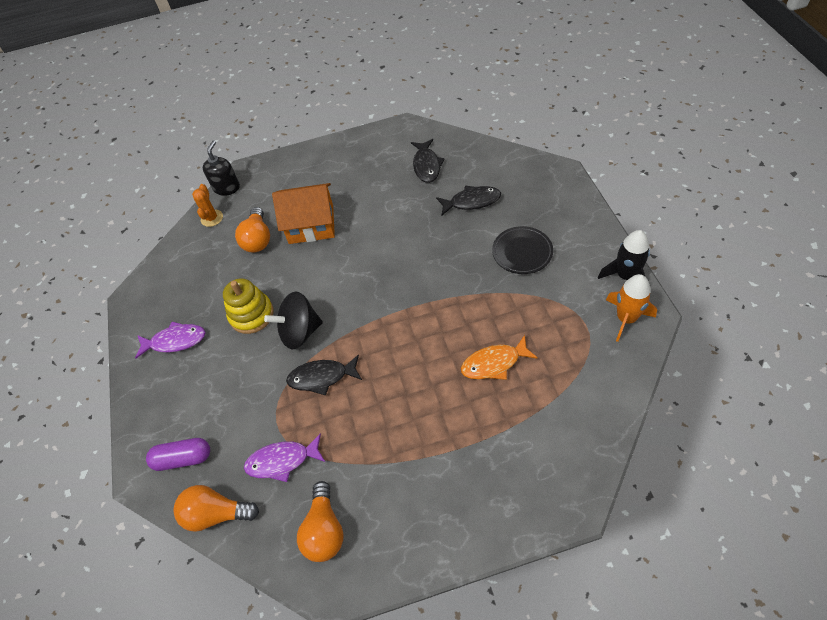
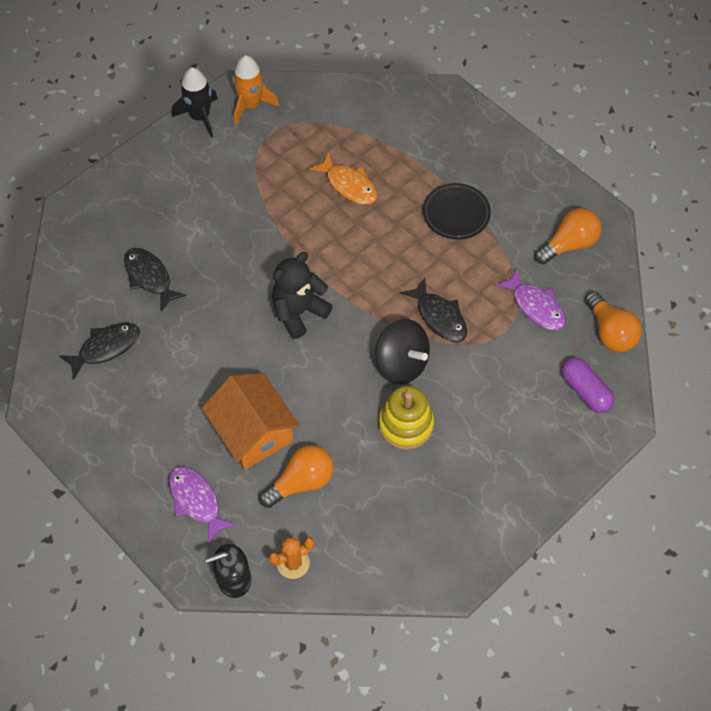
camera: 125 degrees left, 5 degrees up
(175, 341) = (478, 485): purple fish -> purple fish (196, 501)
(387, 281) = (299, 312): none -> black teddy bear
(522, 252) = (205, 206): black plate -> black plate (456, 213)

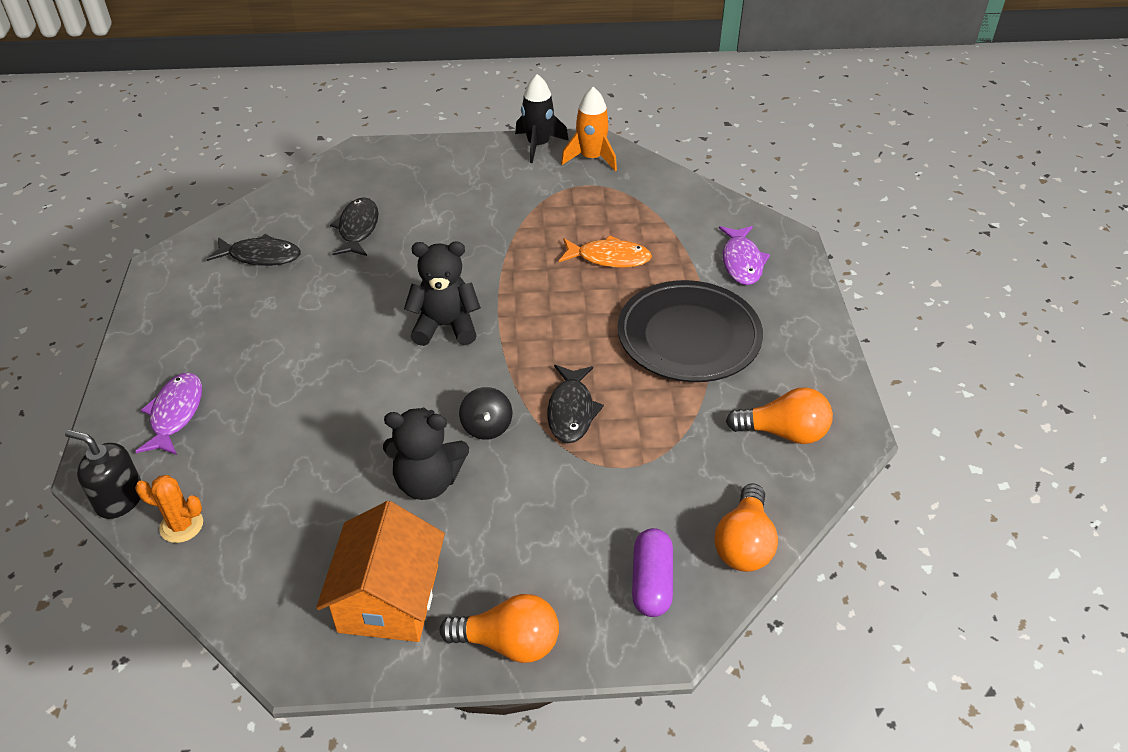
camera: 40 degrees right, 15 degrees down
(253, 432) = (289, 393): orange house -> orange house (388, 598)
(301, 482) = (275, 462): orange light bulb -> orange light bulb (508, 643)
(349, 185) = (609, 258): orange fish -> orange fish turned 75 degrees counterclockwise
(401, 364) = (487, 427): black spinning top -> black spinning top, size x0.62
(406, 425) = (428, 482): yellow stacking toy -> black teddy bear
(456, 213) = (689, 336): black plate -> black plate, size x1.66
(535, 306) = (684, 465): purple fish -> purple fish (741, 262)

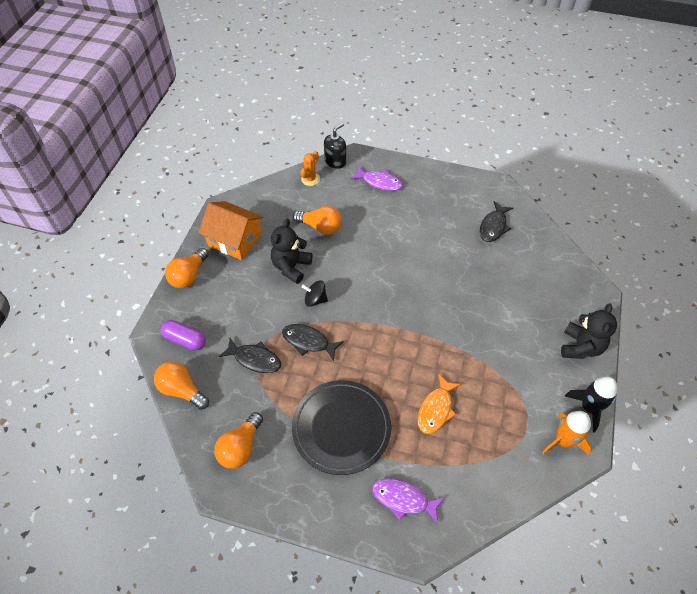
camera: 110 degrees right, 10 degrees up
(317, 469) = (320, 227): none -> orange light bulb
(358, 228) = (508, 275): black fish -> black fish (254, 359)
(445, 326) = (401, 300): black teddy bear -> black teddy bear (580, 347)

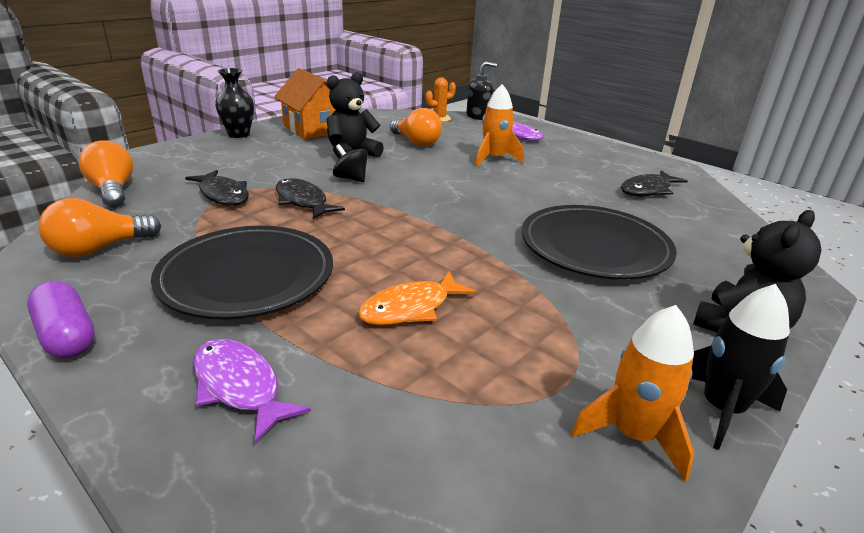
camera: 25 degrees right, 25 degrees down
(185, 340) = (172, 164): purple capsule -> purple capsule (67, 336)
(189, 275) = (239, 134): orange light bulb -> black vase
(385, 228) = (494, 159): none -> orange rocket
(492, 309) = (594, 248): none -> black plate

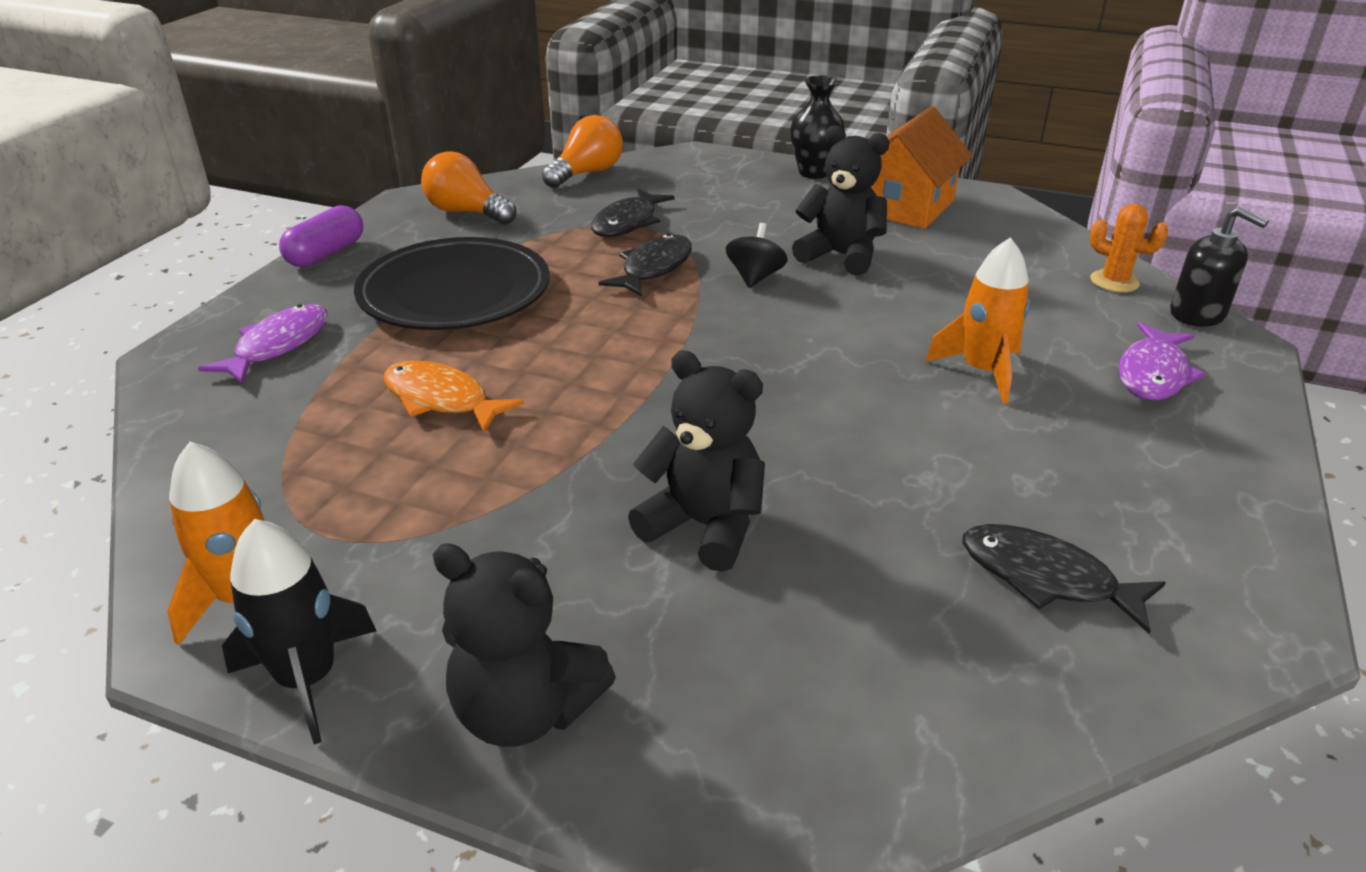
camera: 70 degrees right, 5 degrees up
(416, 142) = (960, 288): orange light bulb -> none
(594, 248) = (704, 526): black plate -> black teddy bear

